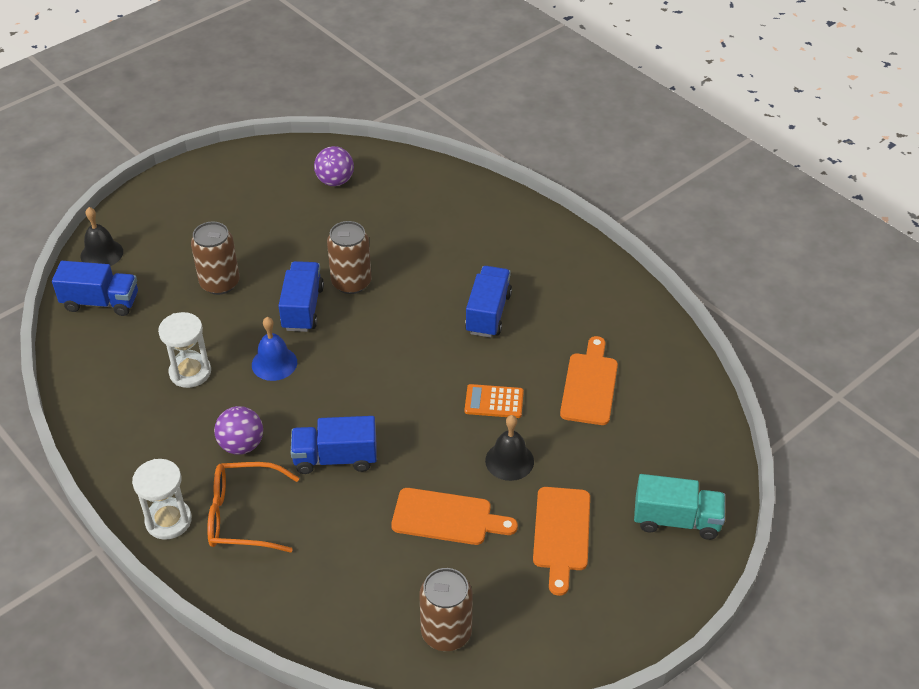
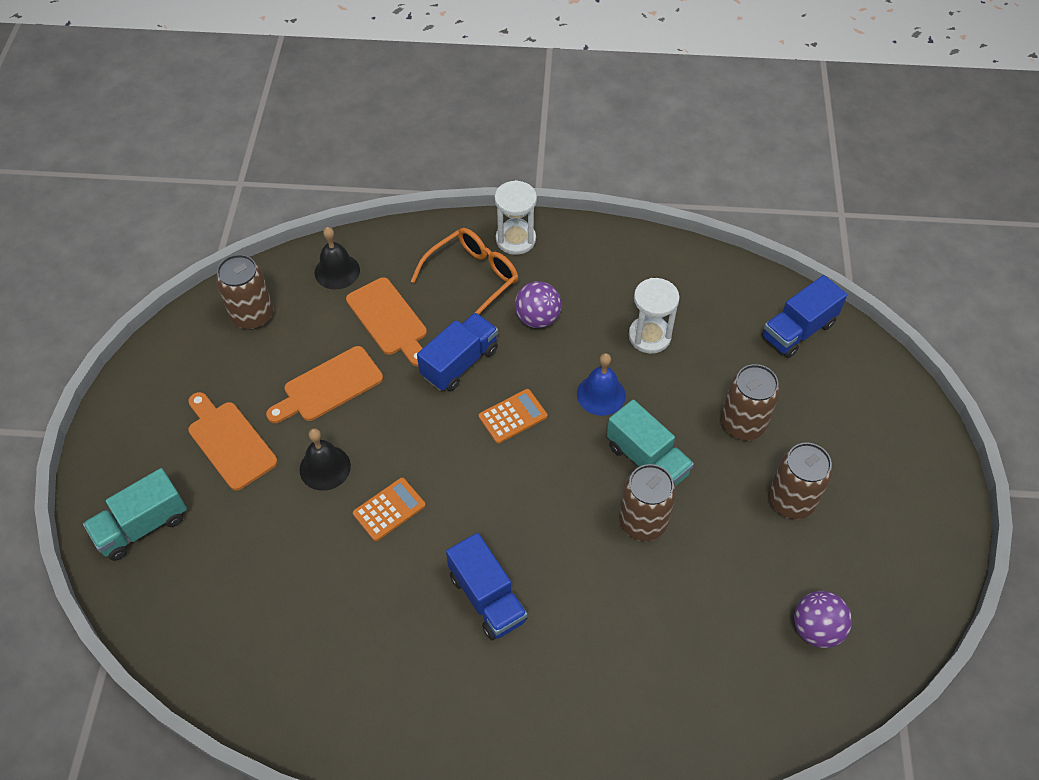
camera: 135 degrees right, 10 degrees up
(101, 254) = (868, 367): black bell -> black bell (337, 271)
(257, 232) = (791, 500): none -> brown can
(302, 308) = (647, 460): blue truck -> turquoise truck
(347, 395) = (512, 416): none -> orange calculator
(589, 385) = (321, 598): orange cutting board -> orange cutting board (389, 320)

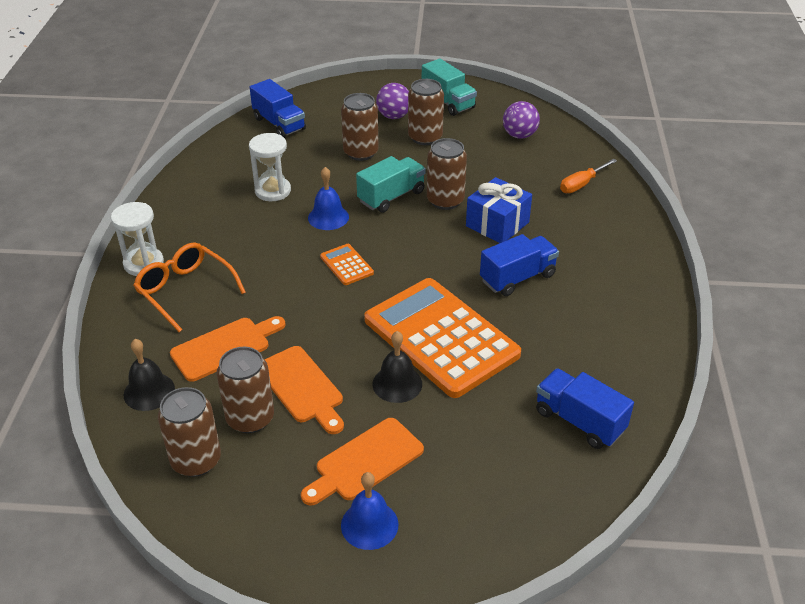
camera: 90 degrees left, 15 degrees down
(142, 526) = (469, 526): turquoise truck -> turquoise truck (448, 102)
(160, 447) = (369, 524): none -> blue bell
(295, 349) = (250, 418): none -> brown can
(389, 509) = (440, 337): orange calculator -> orange calculator, size x2.47
(459, 363) = (285, 297): blue truck -> blue truck (579, 421)
(537, 318) = (242, 250): purple ball -> purple ball (394, 116)
(595, 582) = (497, 224): none -> blue gift
(695, 705) = (582, 184): none -> orange screwdriver

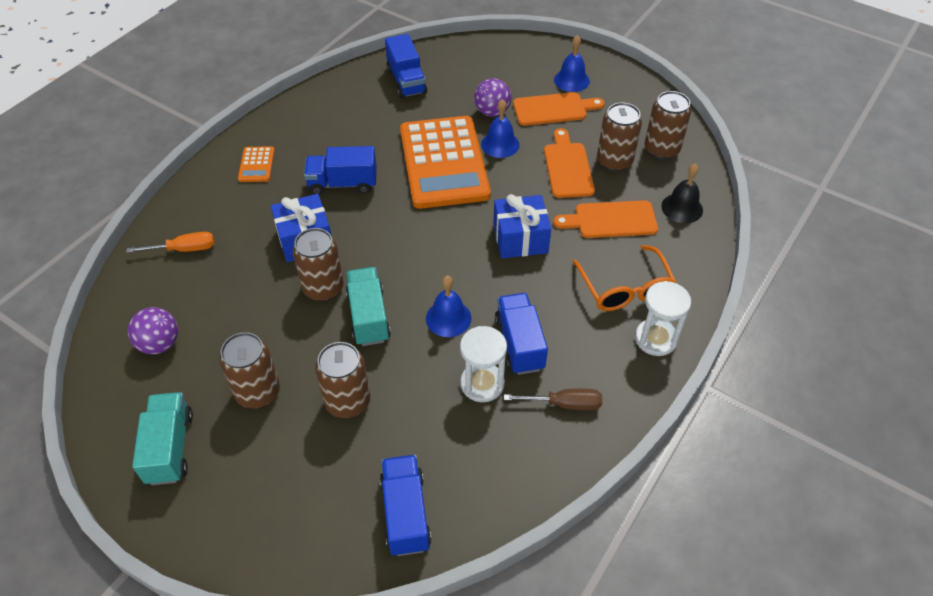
camera: 150 degrees left, 10 degrees up
(204, 200) = (564, 404): none -> brown screwdriver
(259, 222) = (519, 344): none -> blue truck
(308, 295) = (520, 238): none -> blue gift
(346, 265) = (468, 255): orange calculator -> orange calculator (256, 165)
(391, 197) = (368, 317): turquoise truck -> turquoise truck turned 90 degrees clockwise
(394, 116) = (257, 453): purple ball -> purple ball (492, 112)
(397, 384) = (500, 144): black bell -> blue bell

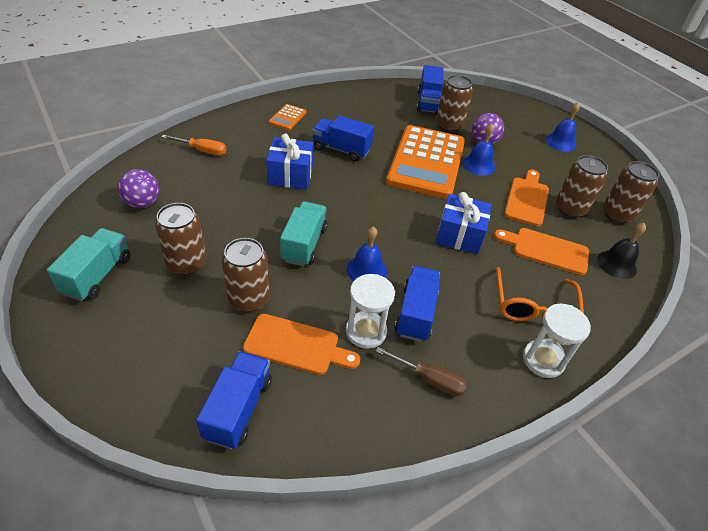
camera: 20 degrees right, 5 degrees down
(323, 288) = (283, 211): brown can -> brown can (449, 125)
(553, 109) = (535, 156): orange cutting board -> orange cutting board (296, 345)

